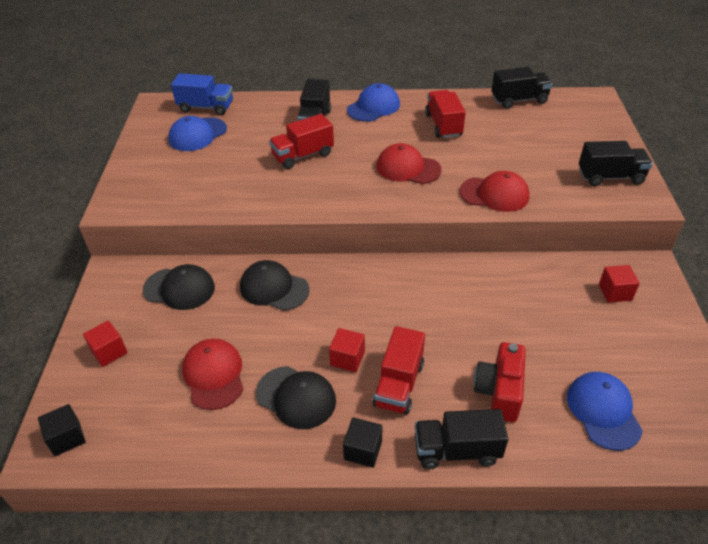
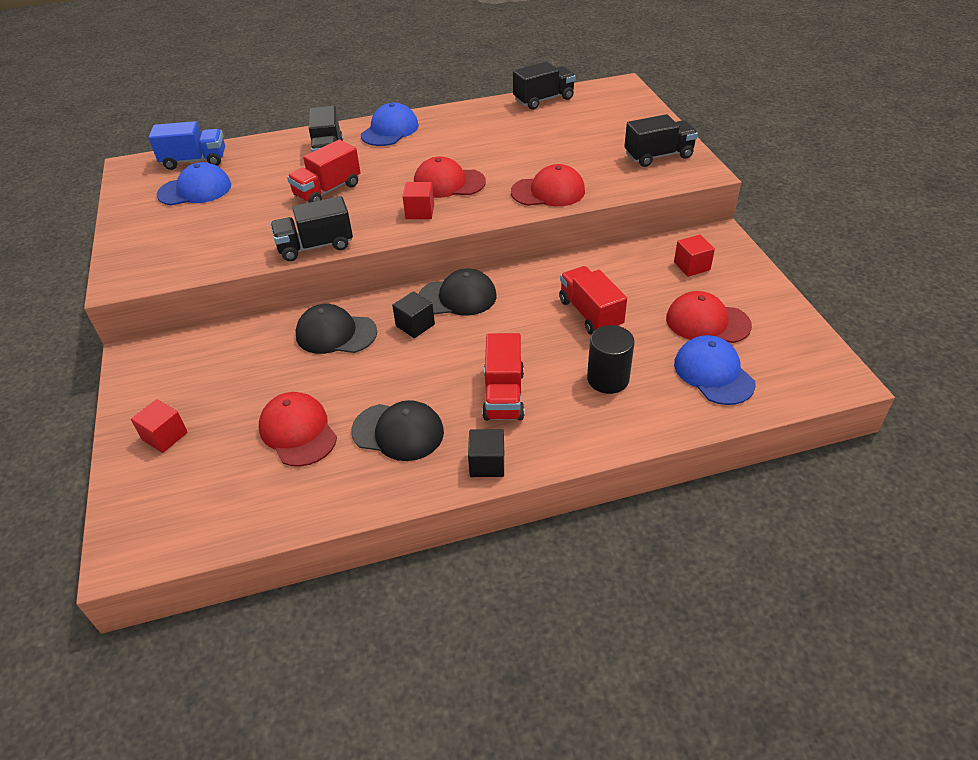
camera: 15 degrees left, 0 degrees up
(67, 438) = (146, 532): black cube -> black cube (415, 325)
(179, 289) = (226, 356): black cap -> black cap (458, 297)
(197, 134) = (195, 190): blue cap -> blue cap turned 135 degrees counterclockwise
(347, 358) = (441, 383): red cube -> red cube (420, 212)
(443, 125) = (472, 136): red truck -> red truck (590, 313)
(456, 450) = (583, 441): black truck -> black truck (315, 246)
(499, 392) = (608, 379): red camera -> black cylinder
(613, 355) = (707, 322): none -> red cap

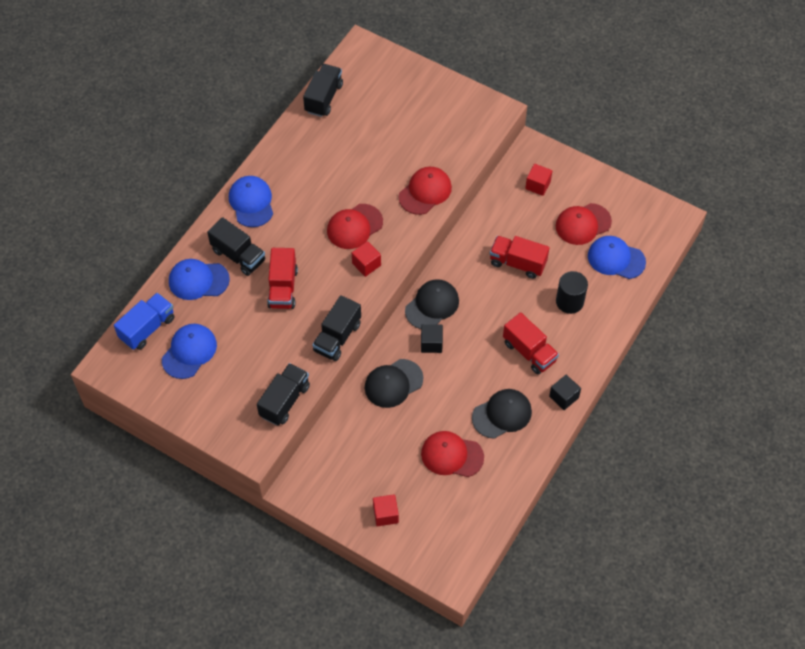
camera: 45 degrees left, 15 degrees up
(276, 153) = (198, 280): none -> blue cap
(658, 156) = (458, 112): black truck -> black truck (285, 401)

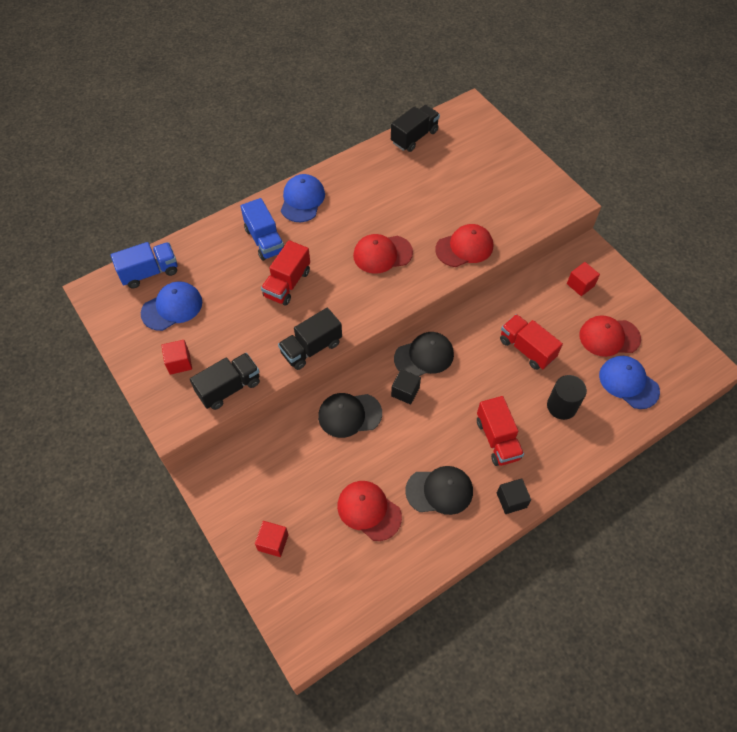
camera: 25 degrees right, 0 degrees up
(198, 280) = (218, 248): blue cap -> none
(238, 255) = (264, 240): black truck -> blue truck
(366, 264) = (375, 292): red cube -> red cube (179, 362)

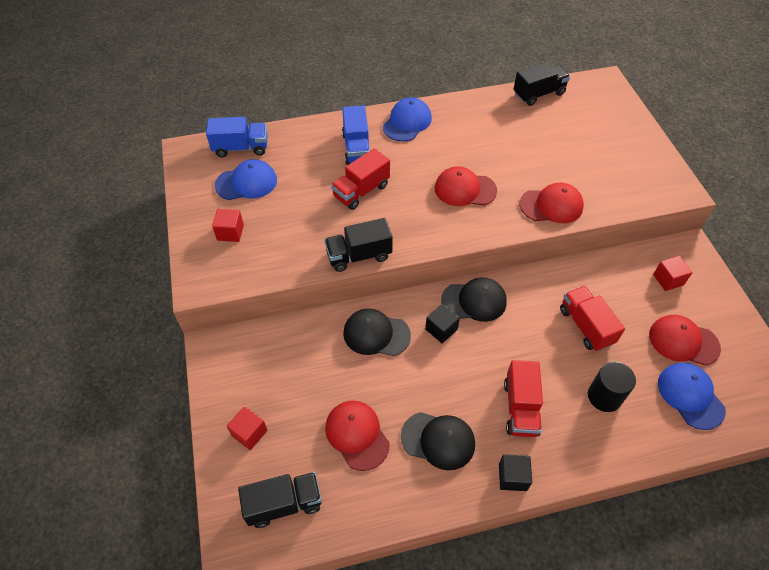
camera: 20 degrees right, 5 degrees down
(229, 388) = (265, 269): black truck -> black truck (284, 504)

